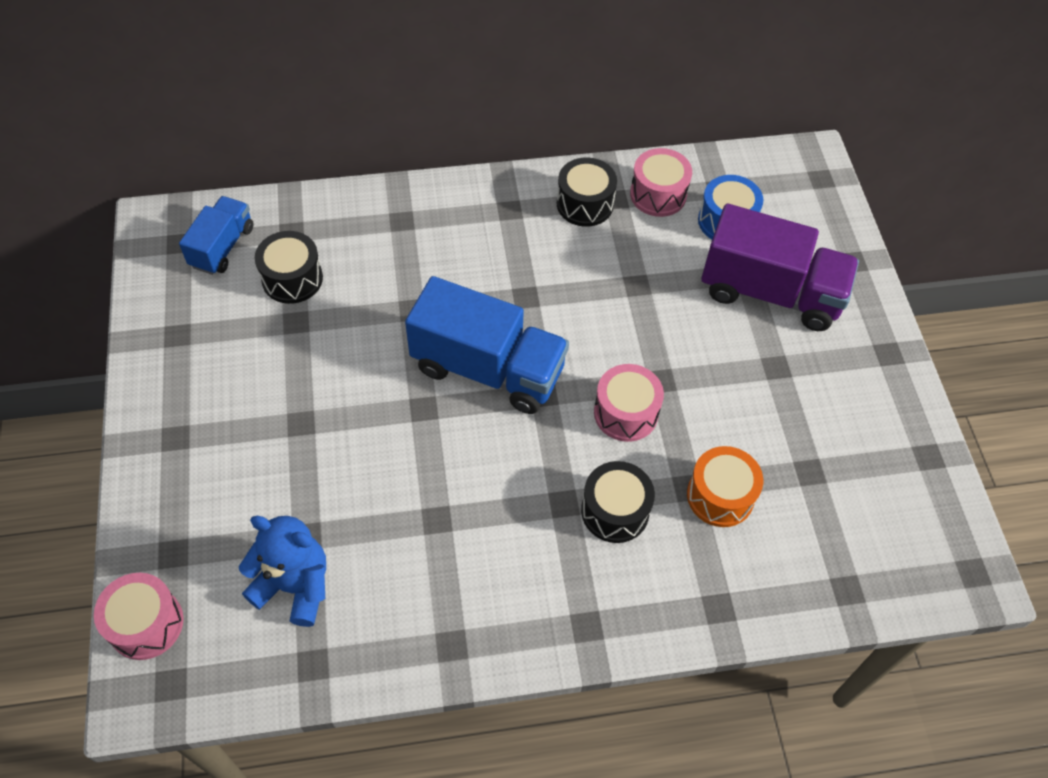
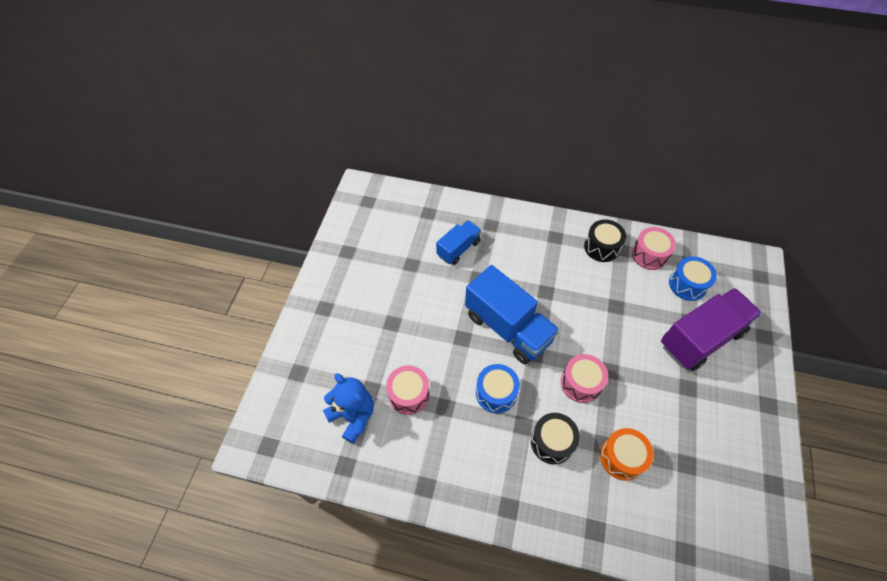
camera: 25 degrees right, 0 degrees up
(146, 624) = (269, 407): pink drum -> pink drum (409, 394)
(222, 247) = (389, 210): blue truck -> blue truck (458, 249)
(292, 279) = (419, 239): black drum -> none
(506, 471) = (496, 393): none -> blue drum
(770, 292) = (701, 338): purple truck -> purple truck turned 75 degrees counterclockwise

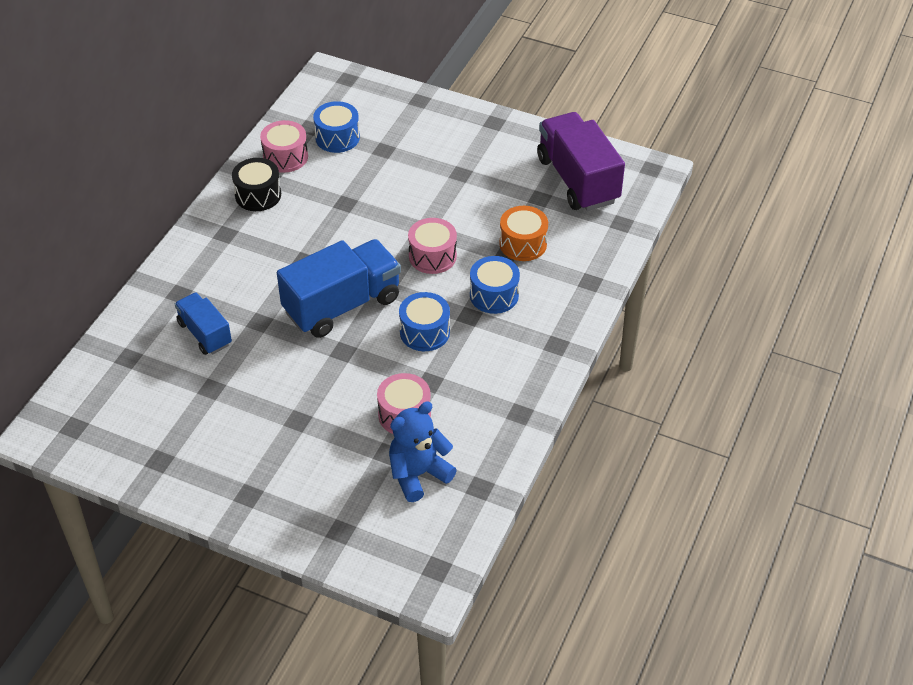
camera: 80 degrees left, 10 degrees down
(552, 442) = (494, 295): black drum -> blue drum
(701, 338) = (407, 147): purple truck -> purple truck (577, 180)

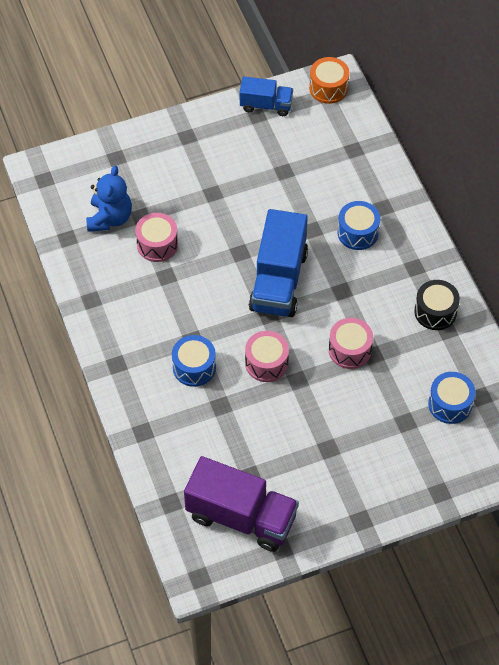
camera: 135 degrees right, 10 degrees up
(205, 334) = (332, 197): blue truck -> blue truck (266, 105)
(285, 157) = (460, 356): pink drum -> pink drum (350, 350)
(424, 332) = (207, 305): blue drum -> blue drum (358, 233)
(523, 244) = (219, 424): orange drum -> orange drum (328, 88)

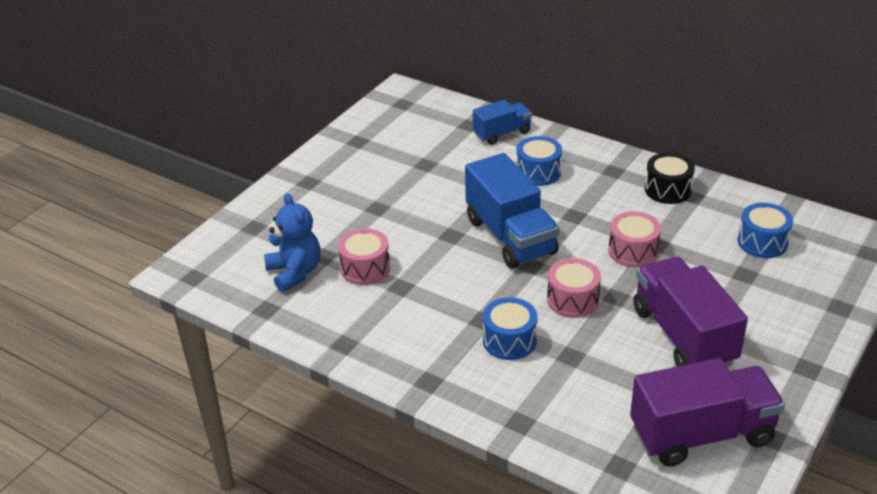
camera: 35 degrees left, 20 degrees down
(266, 105) = (358, 131): blue truck -> blue truck (502, 133)
(308, 441) = (683, 336): none -> purple truck
(328, 88) = (400, 99): orange drum -> none

